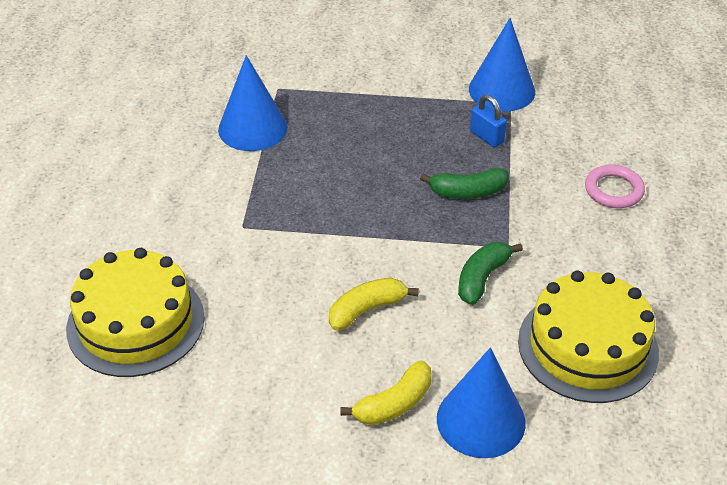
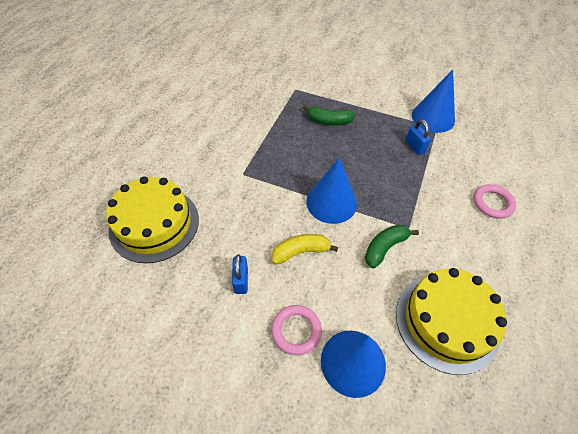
camera: 15 degrees right, 10 degrees up
(252, 128) = (272, 111): blue cone -> blue cone (331, 202)
(295, 363) = (241, 280): none -> blue padlock
(394, 404) = (296, 331): yellow banana -> pink ring
(468, 192) = (392, 182): green banana -> green banana (329, 121)

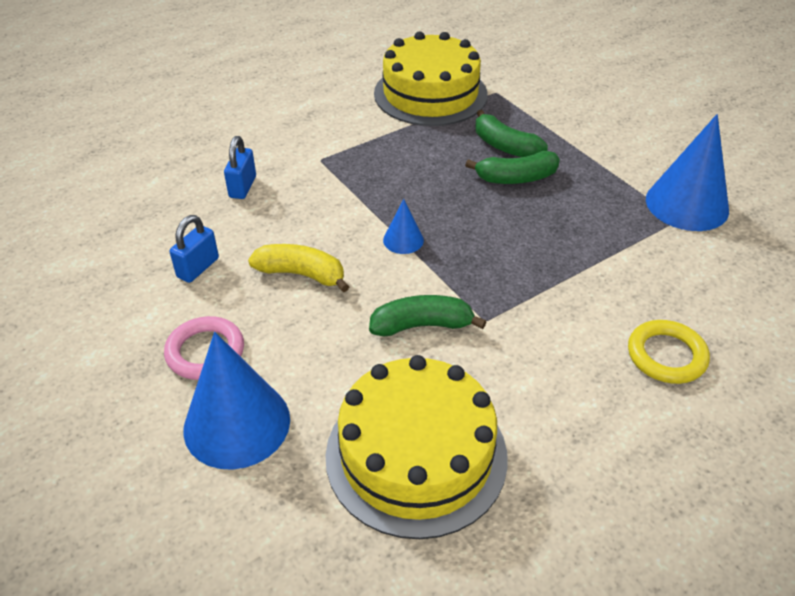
camera: 35 degrees right, 10 degrees down
(154, 224) = (164, 167): yellow cake -> yellow cake (430, 94)
(331, 202) = (403, 240): blue cone -> blue cone, size x0.48
(350, 138) = (516, 178): none -> green banana
(415, 147) = (610, 229): blue padlock -> blue padlock (242, 187)
(492, 203) = (666, 355): pink ring -> yellow ring

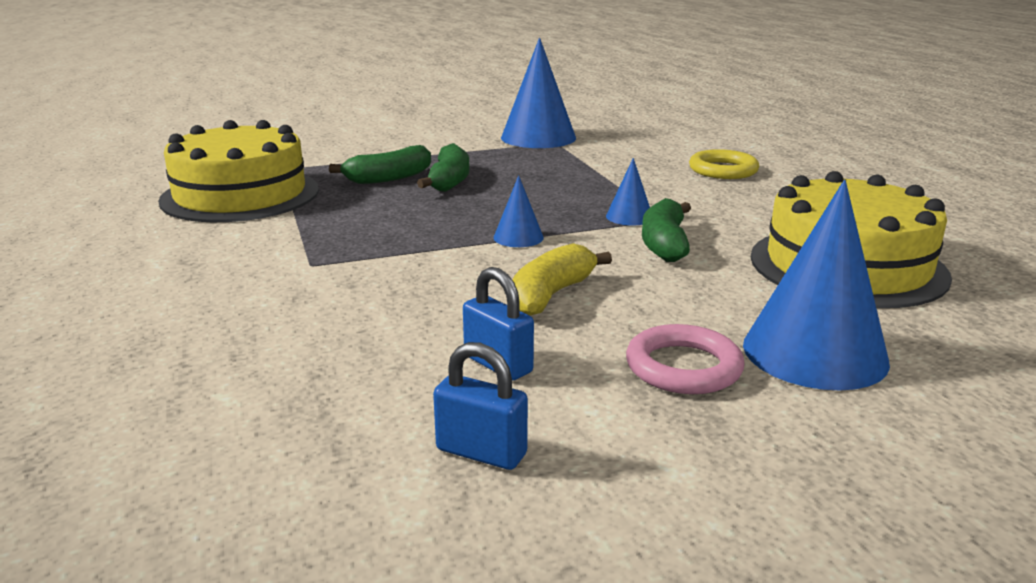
camera: 75 degrees left, 20 degrees down
(242, 187) = (323, 319): blue padlock -> blue padlock (481, 452)
(480, 297) = (629, 216): none -> blue cone

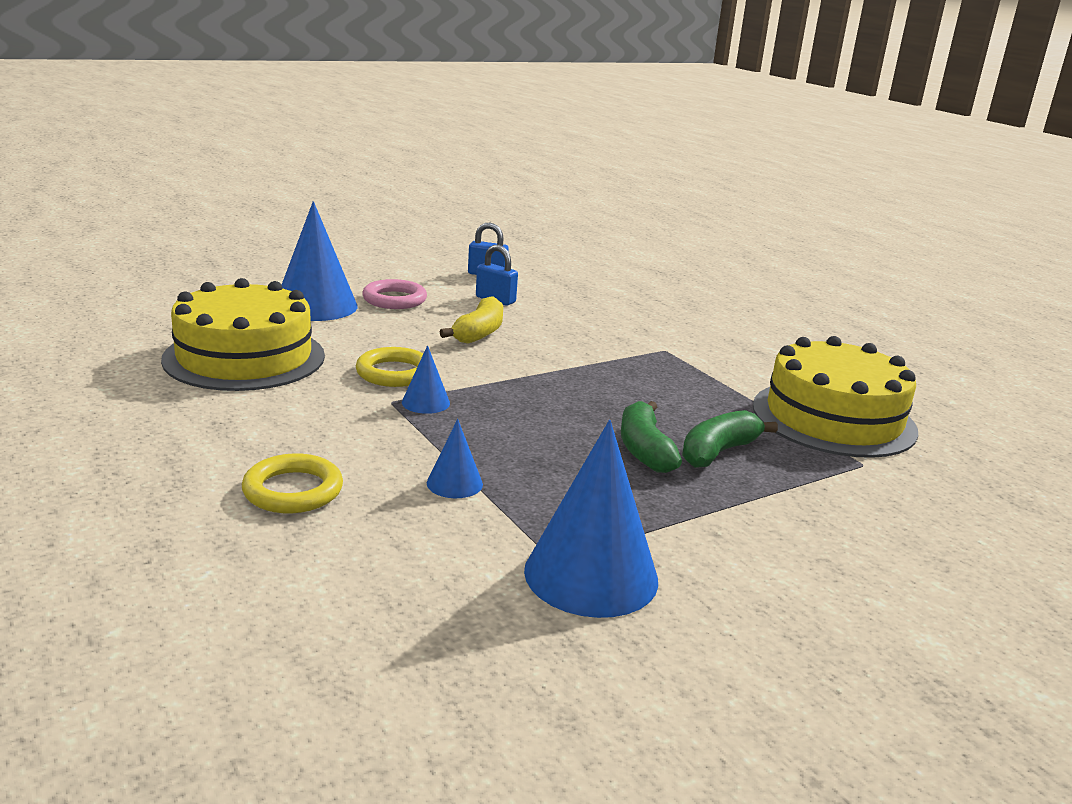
camera: 165 degrees right, 0 degrees up
(518, 237) = (524, 376): blue cone -> blue cone (454, 483)
(664, 244) = (394, 373): green banana -> yellow ring

